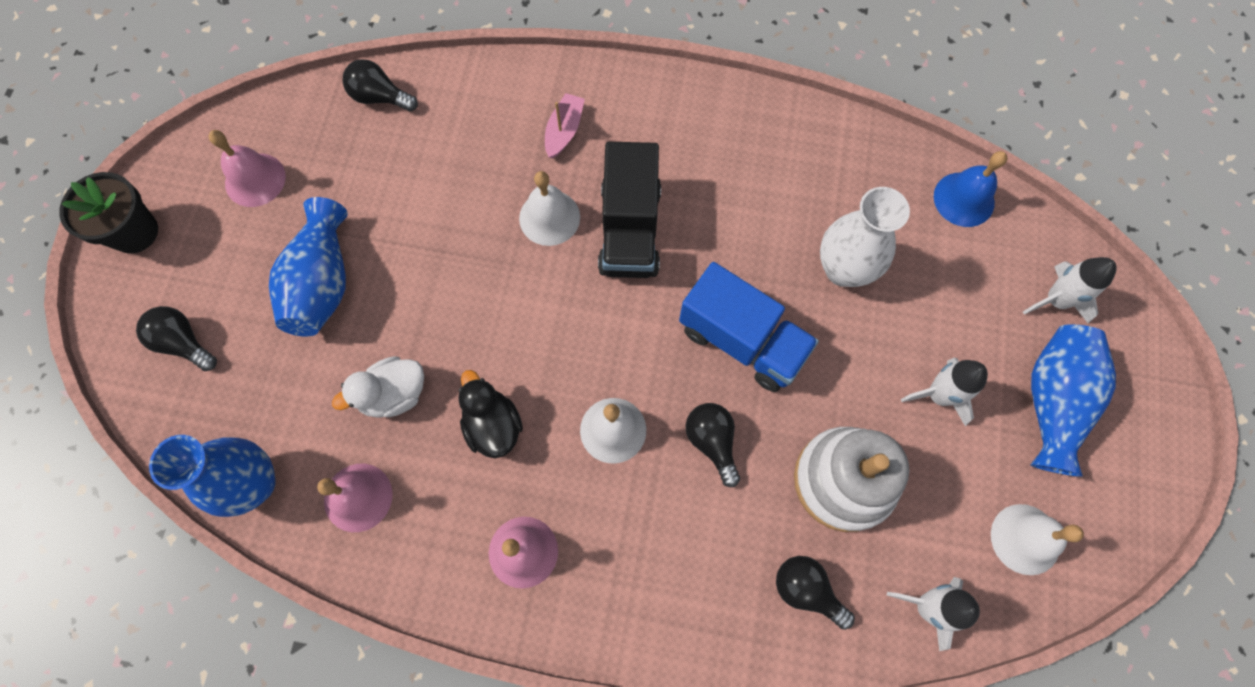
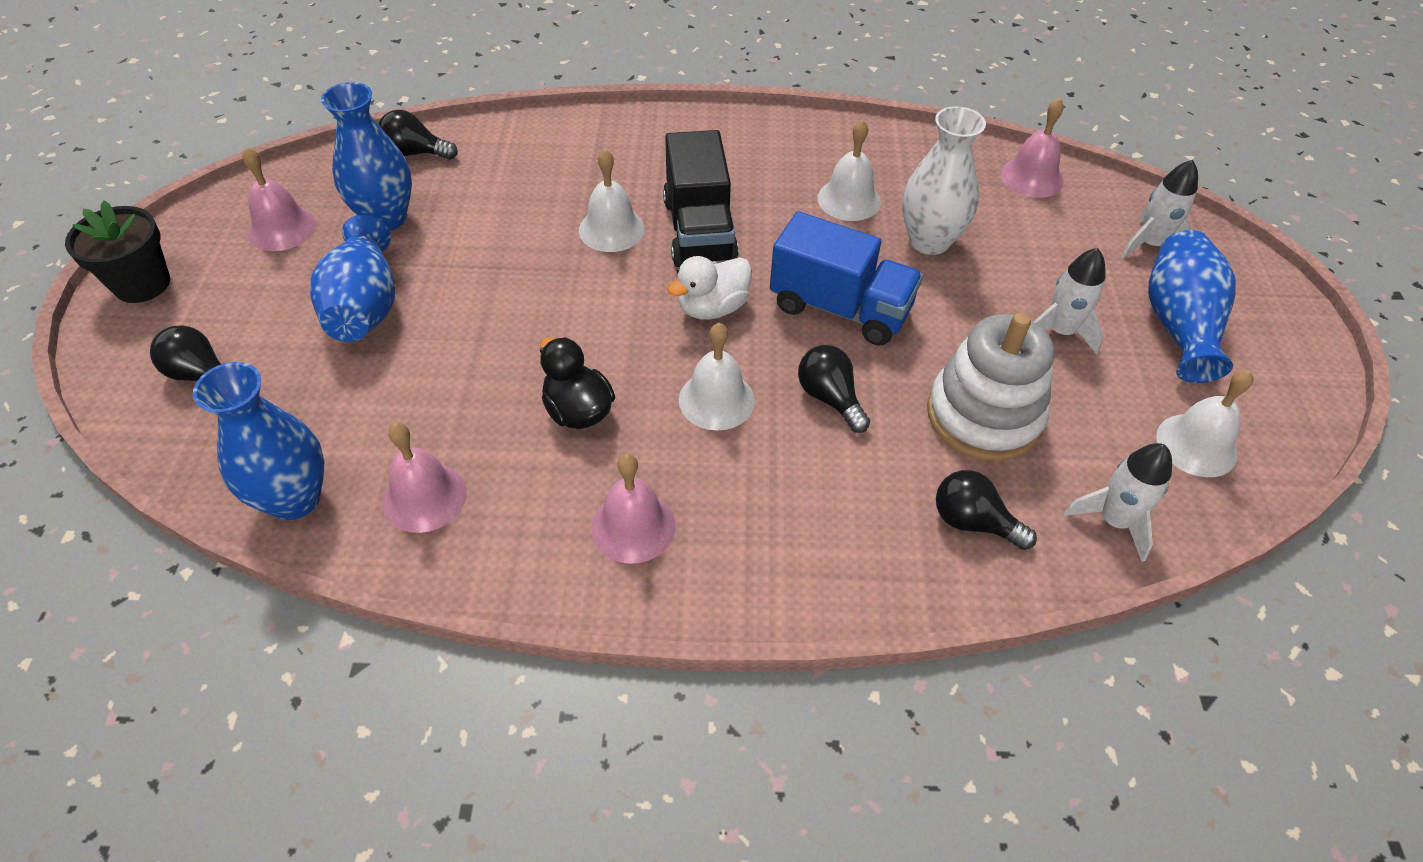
camera: 10 degrees left, 20 degrees down
(347, 178) = (386, 218): none -> blue vase
(394, 394) = (458, 395): white duck -> white duck (712, 308)
(564, 131) = (615, 162): pink boat -> none
(778, 207) = (849, 199): none -> white bell
(964, 199) = (1031, 177): blue bell -> pink bell

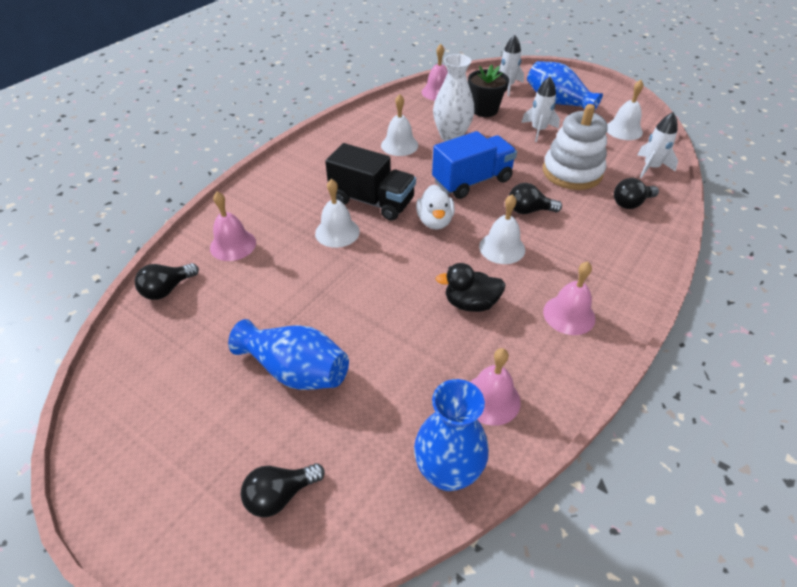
camera: 55 degrees left, 5 degrees down
(142, 284) = (132, 509): black flower pot -> black flower pot (484, 110)
(282, 228) = (165, 391): pink bell -> pink bell (233, 245)
(386, 218) = (218, 328): blue vase -> none

